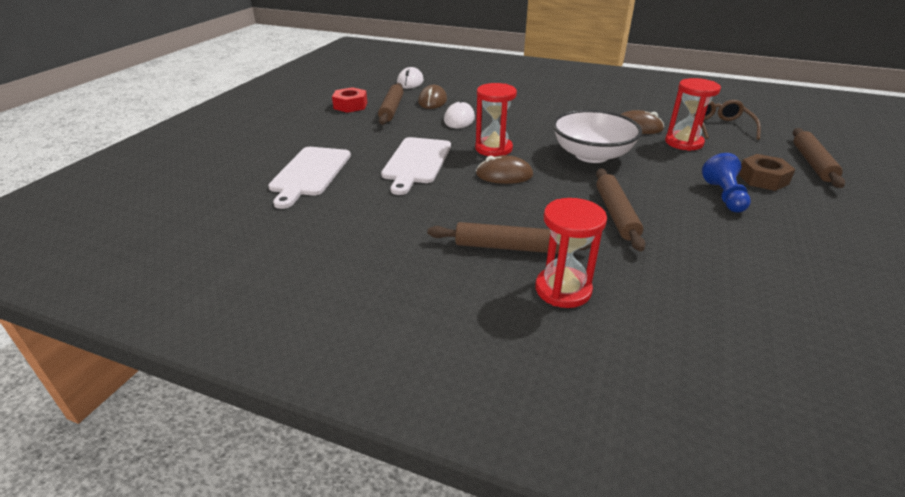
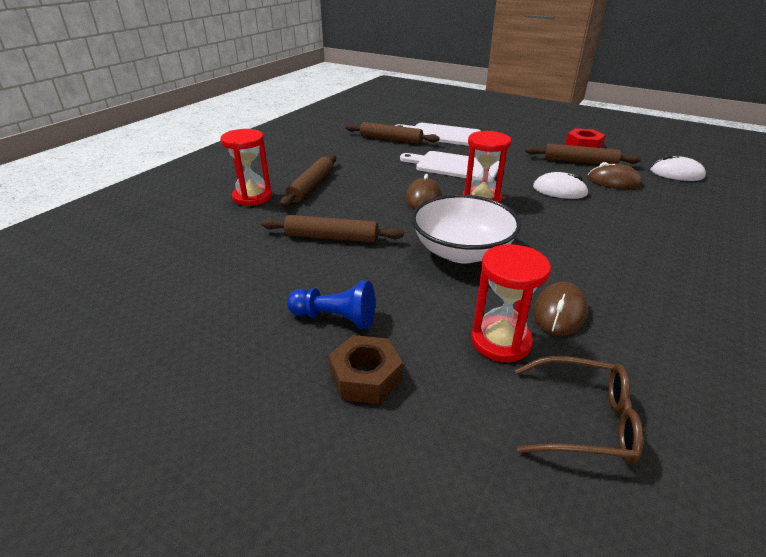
camera: 100 degrees right, 0 degrees up
(812, 163) = (404, 485): brown rolling pin -> brown rolling pin (391, 139)

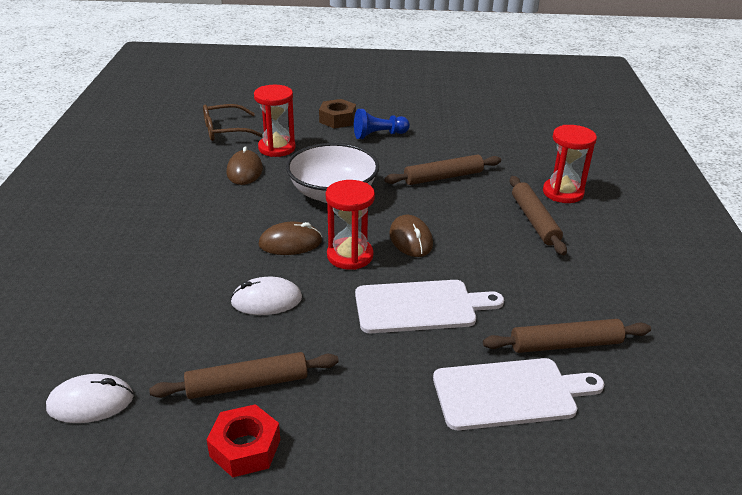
camera: 150 degrees right, 0 degrees up
(614, 181) = (195, 345): brown mouse -> brown mouse (290, 243)

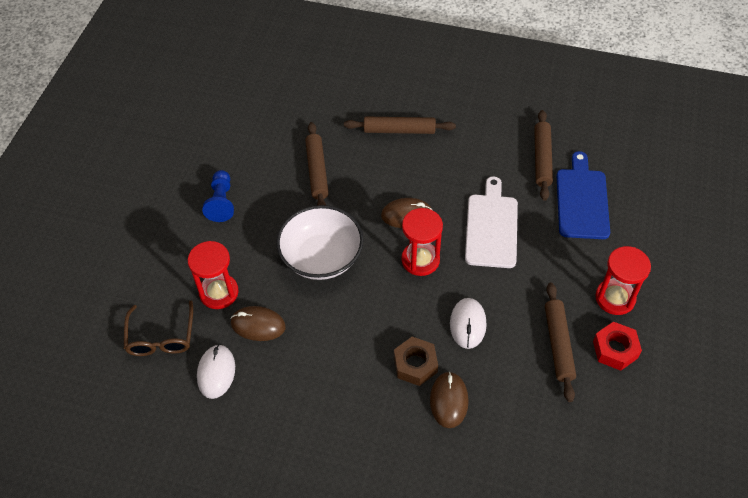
camera: 75 degrees left, 20 degrees up
(90, 402) = (566, 446): white mouse -> white mouse (216, 372)
(290, 243) = (393, 299): brown mouse -> brown mouse (449, 400)
(337, 119) = (174, 231): brown nut -> brown nut (415, 364)
(509, 393) = (582, 200): white cutting board -> blue cutting board
(563, 193) = (364, 100): red hourglass -> red hourglass (615, 298)

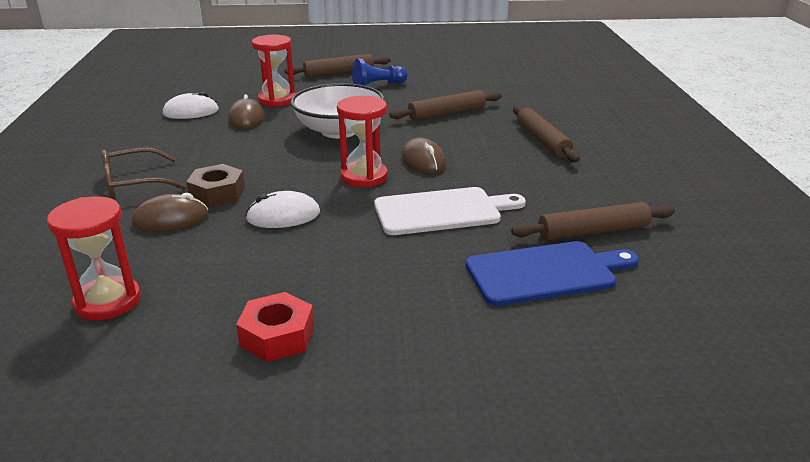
camera: 70 degrees right, 25 degrees down
(161, 337) = (223, 89): brown glasses -> brown glasses (134, 183)
(558, 344) = (273, 284): brown rolling pin -> brown rolling pin (339, 73)
(615, 298) = (376, 325): red hourglass -> red hourglass (107, 301)

